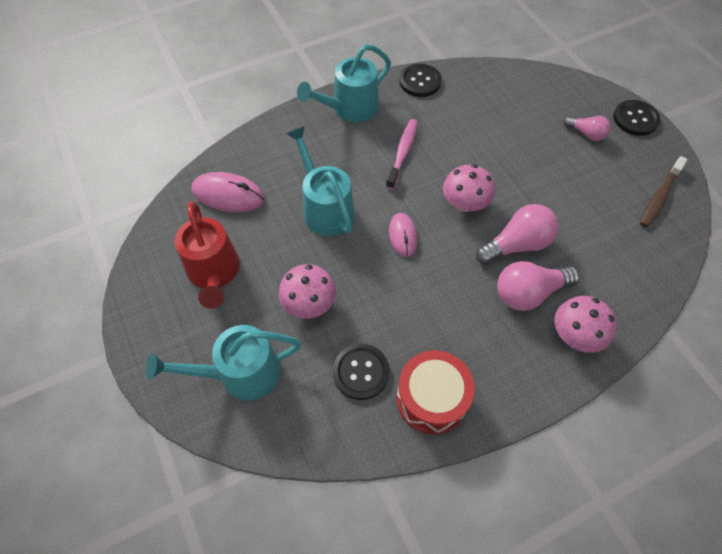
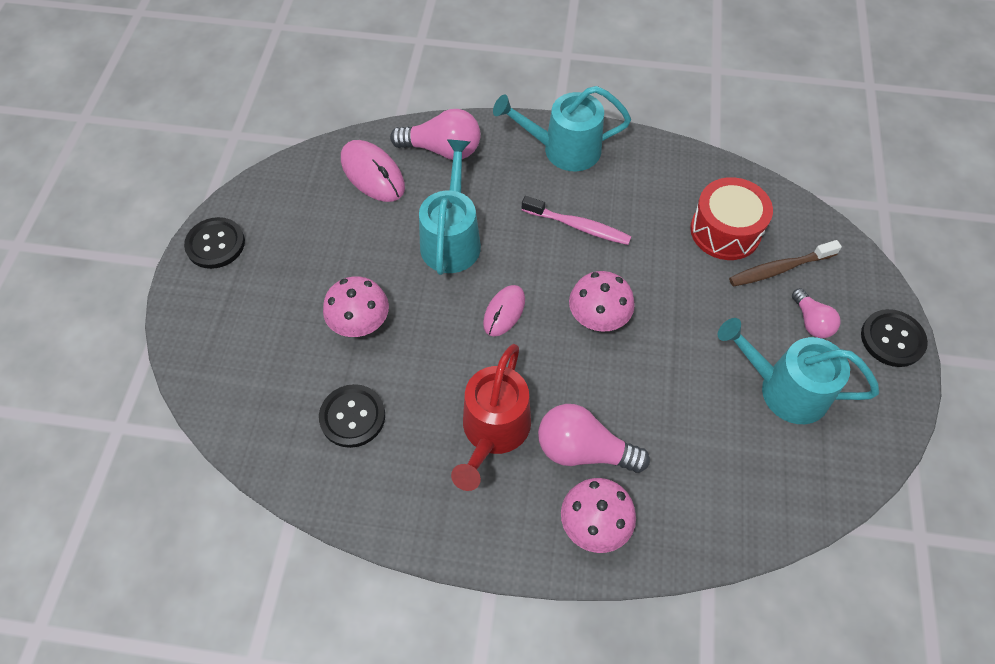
camera: 35 degrees right, 0 degrees up
(214, 273) = (301, 242): red watering can -> red watering can (493, 432)
(240, 373) = (249, 348): turquoise watering can -> turquoise watering can (784, 389)
(402, 153) = (578, 226): pink toothbrush -> pink toothbrush turned 60 degrees clockwise
(420, 81) = (665, 159): black button -> black button (215, 244)
(431, 398) = (395, 485): red drum -> red drum (725, 231)
(517, 244) = (616, 393): pink light bulb -> pink light bulb (442, 149)
(659, 197) = (835, 444): brown toothbrush -> brown toothbrush (779, 269)

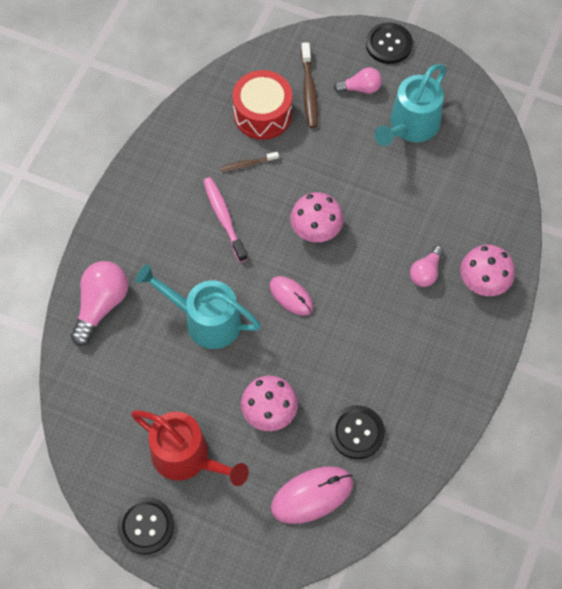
camera: 75 degrees left, 5 degrees up
(372, 174) = (109, 372): pink mouse -> pink mouse (312, 495)
(493, 432) = (396, 331): red watering can -> red watering can (187, 457)
(563, 149) = (137, 206): turquoise watering can -> none
(578, 226) = (224, 218): pink toothbrush -> pink toothbrush turned 60 degrees counterclockwise
(583, 450) = (426, 272): pink light bulb -> pink light bulb, size x0.60
(654, 232) = (247, 164): none -> brown toothbrush

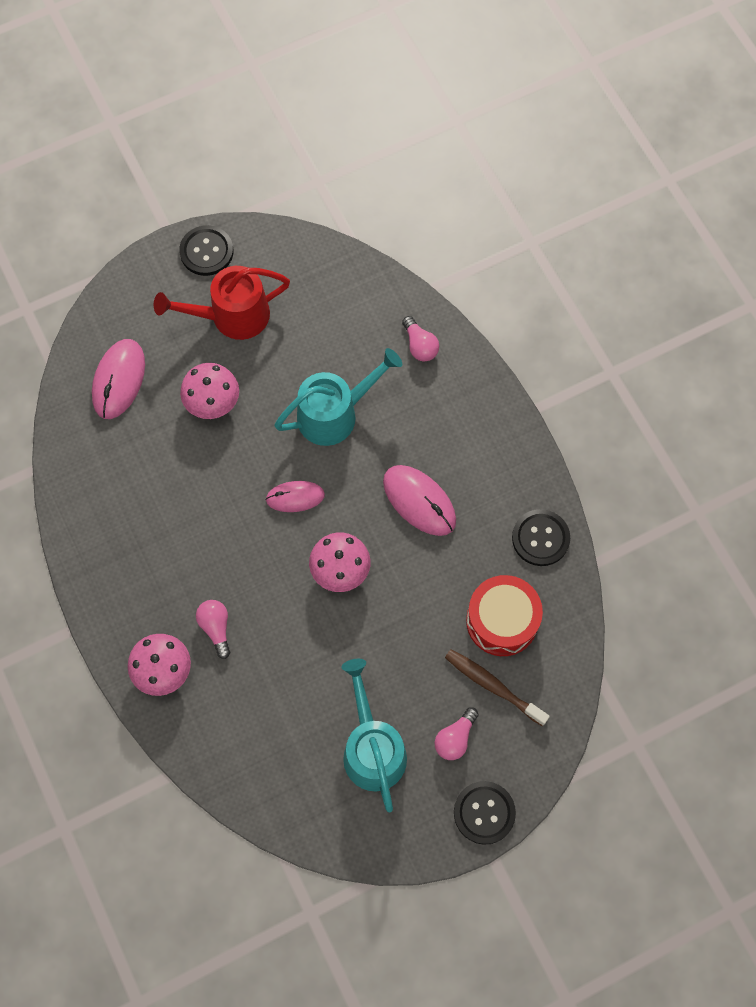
camera: 130 degrees right, 5 degrees up
(101, 305) = (420, 345): pink light bulb -> pink light bulb, size x0.60
(224, 218) = (419, 501): pink toothbrush -> pink mouse
(247, 164) = (458, 564): brown toothbrush -> none
(357, 432) = (134, 452): black button -> black button (540, 538)

